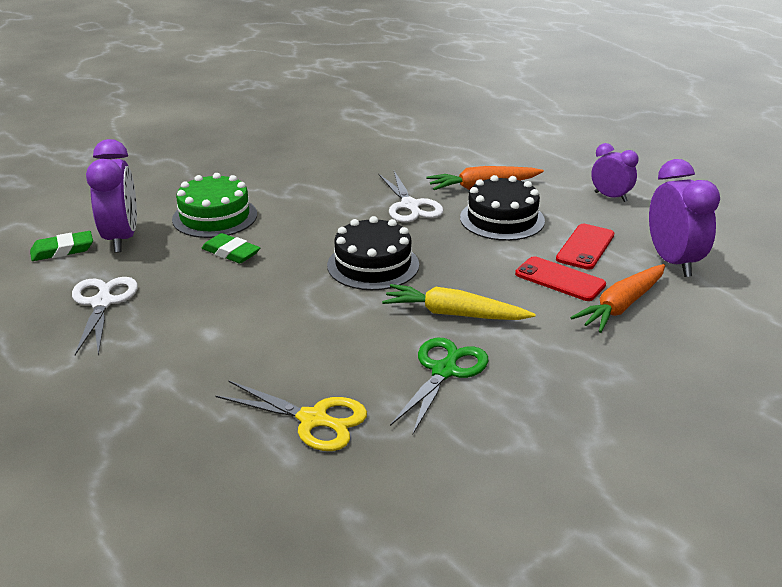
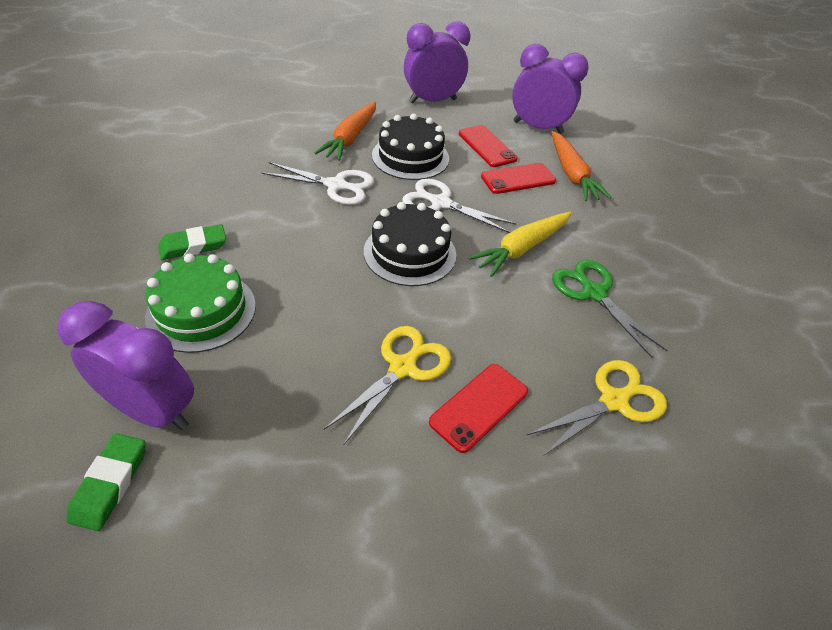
camera: 60 degrees left, 15 degrees up
(102, 303) = (284, 487): white scissors -> white scissors (441, 203)
(231, 252) = (290, 331): green eraser -> green eraser (193, 246)
(238, 353) = (479, 406): none -> red phone
(243, 307) = (402, 367): none -> yellow scissors
(610, 197) = (432, 101): purple clock -> purple clock, size x1.64

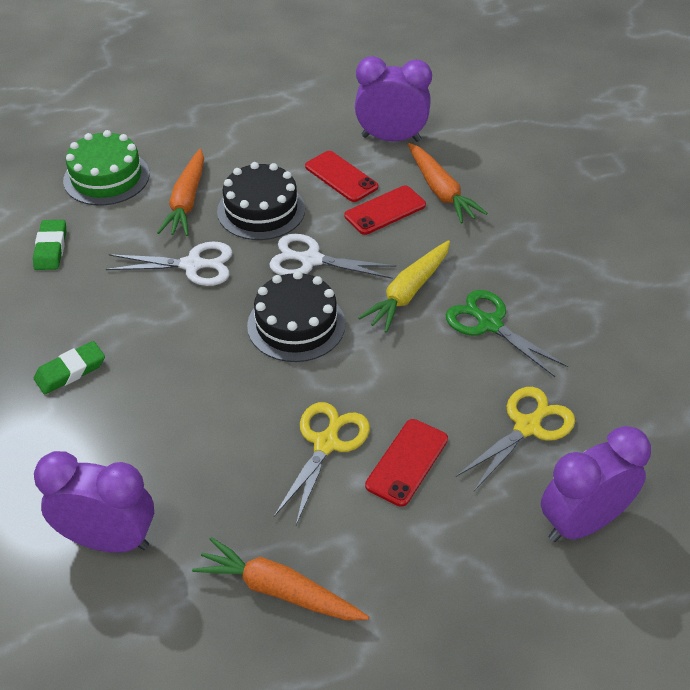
camera: 10 degrees left, 0 degrees up
(110, 483) = (102, 609): green eraser -> green eraser (51, 248)
(201, 311) = (110, 436): green cake -> green cake (106, 177)
(301, 513) = (279, 590): none -> orange carrot
(432, 101) = (263, 129): purple clock -> purple clock (582, 522)

